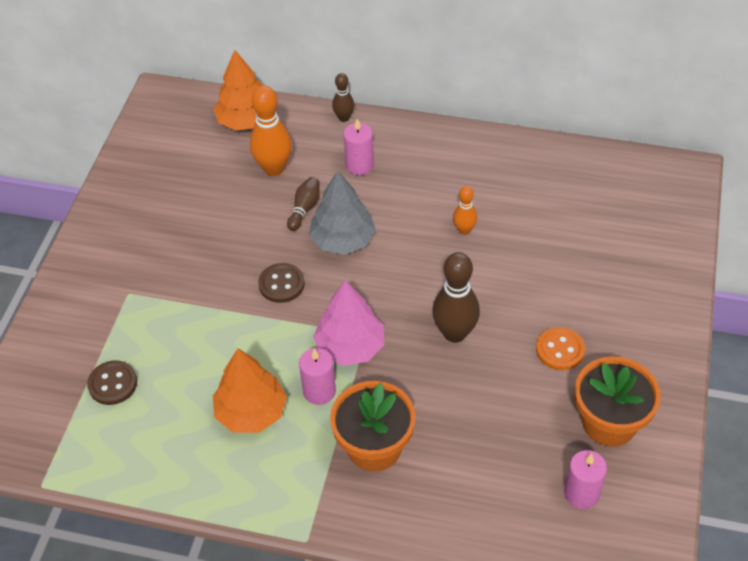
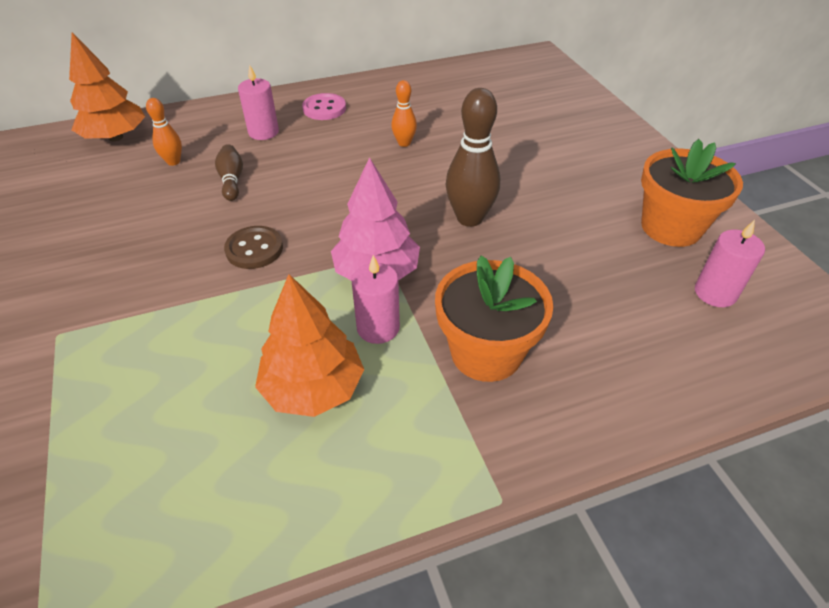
camera: 35 degrees left, 5 degrees down
(113, 384) = (90, 449): brown button -> none
(274, 168) = (173, 162): orange bowling pin -> orange bowling pin, size x0.55
(343, 240) = (293, 190): grey tree -> none
(344, 118) = (220, 106): brown bowling pin -> none
(427, 158) = (324, 108): none -> pink button
(560, 350) = (572, 193): orange button -> none

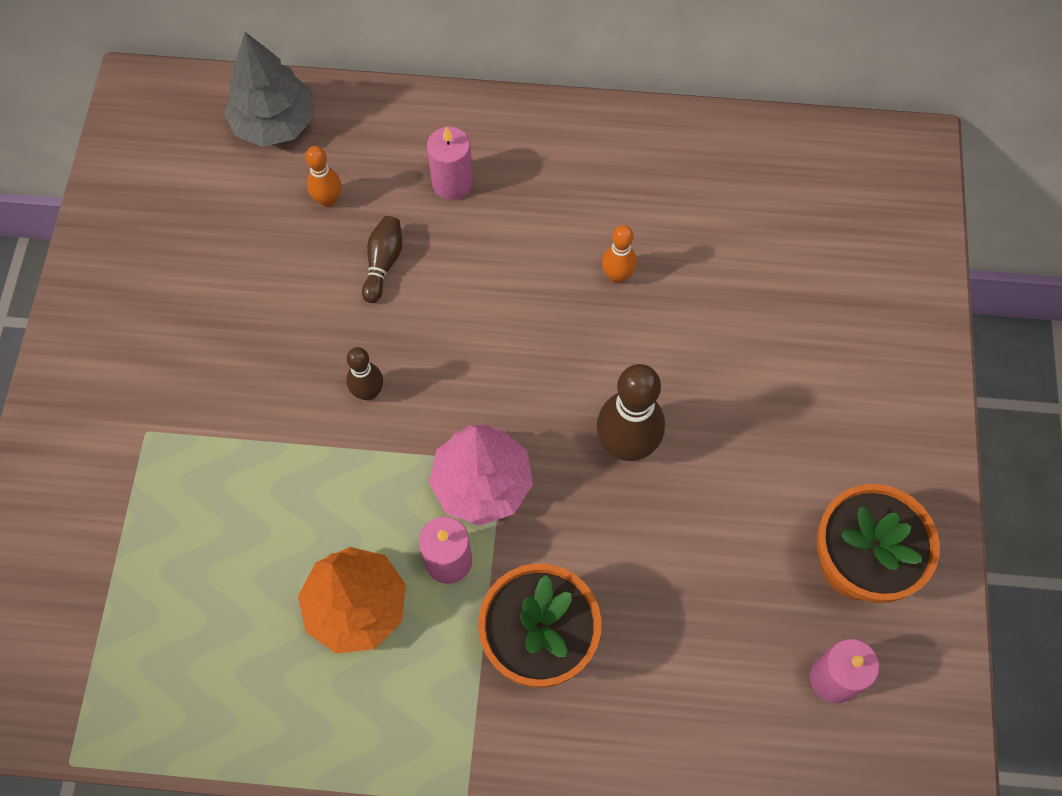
camera: 25 degrees right, 20 degrees up
(115, 137) = (275, 123): orange tree -> grey tree
(254, 249) = (368, 392): brown button -> brown bowling pin
(324, 108) = (548, 162): pink button -> none

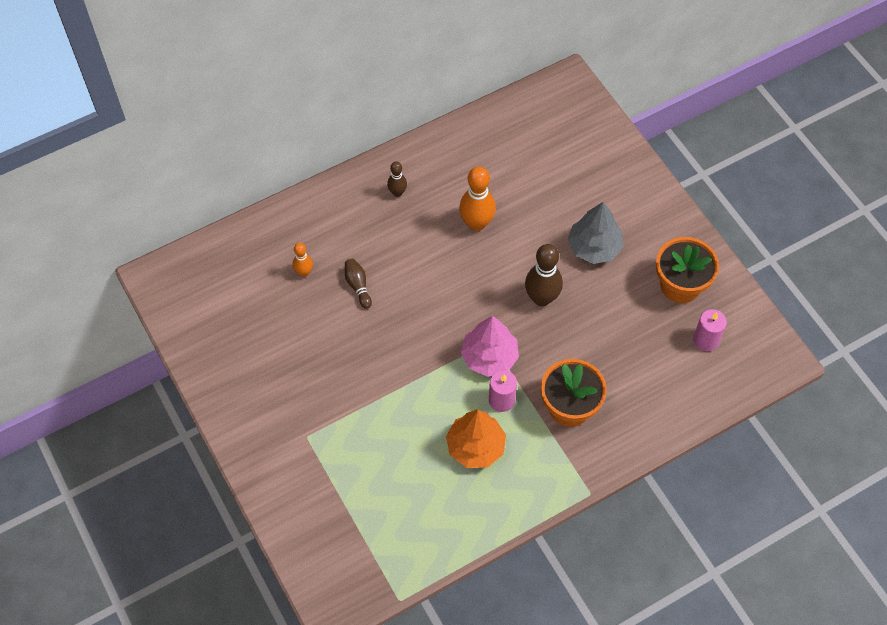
camera: 35 degrees left, 5 degrees down
(275, 123) = (243, 251): grey tree -> grey tree (594, 247)
(368, 392) = (401, 350): brown bowling pin -> brown bowling pin (397, 192)
(452, 183) = (360, 227): pink candle -> none
(617, 276) = (476, 223): orange bowling pin -> orange bowling pin, size x1.81

